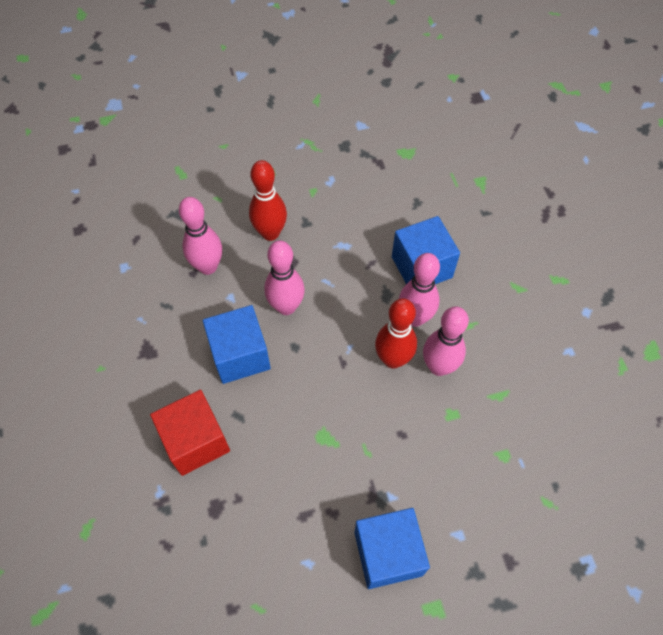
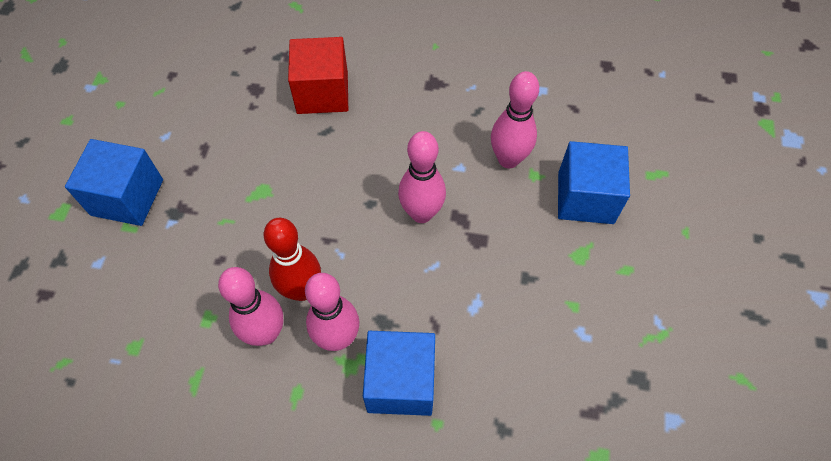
camera: 115 degrees right, 0 degrees up
(240, 355) = (388, 153): blue cube -> blue cube (585, 197)
(270, 233) = (527, 234): red bowling pin -> none

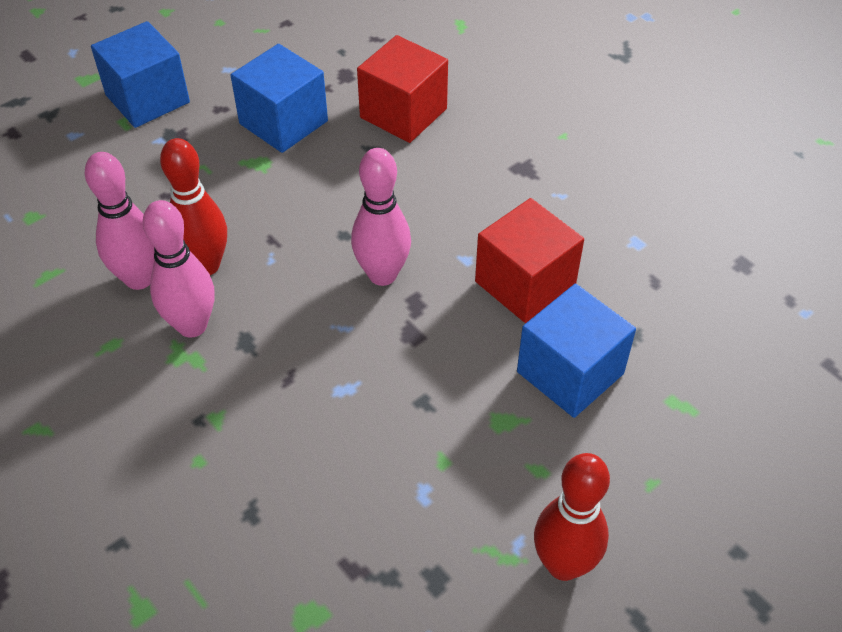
camera: 40 degrees right, 10 degrees down
(401, 382) = (205, 402): blue cube -> blue cube (283, 122)
(508, 159) = (525, 284): pink bowling pin -> red cube
(691, 315) = (563, 564): none -> red bowling pin

